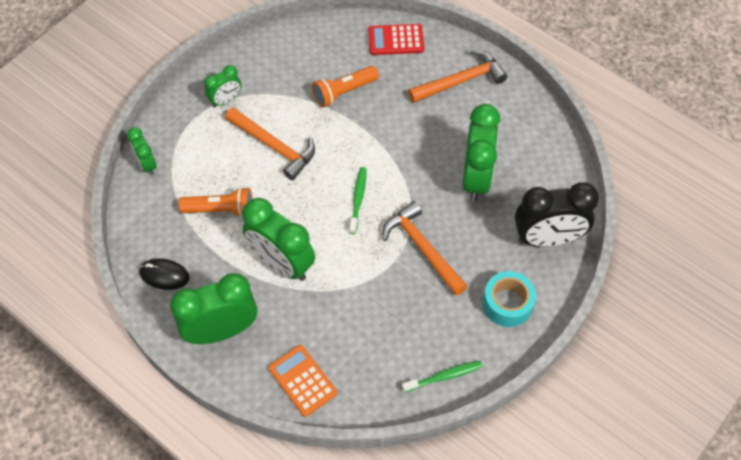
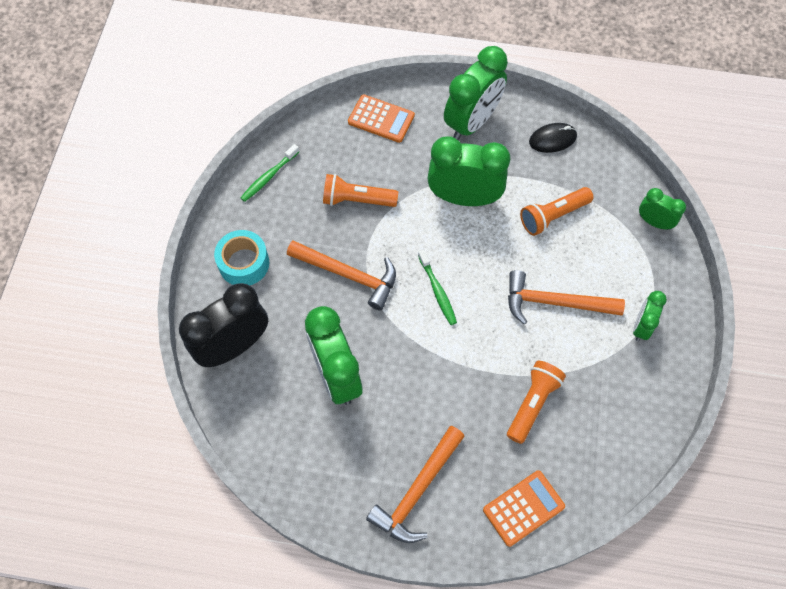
camera: 150 degrees right, 5 degrees up
(376, 310) = (357, 200): none -> orange flashlight
(396, 40) = (523, 508): red calculator -> orange calculator

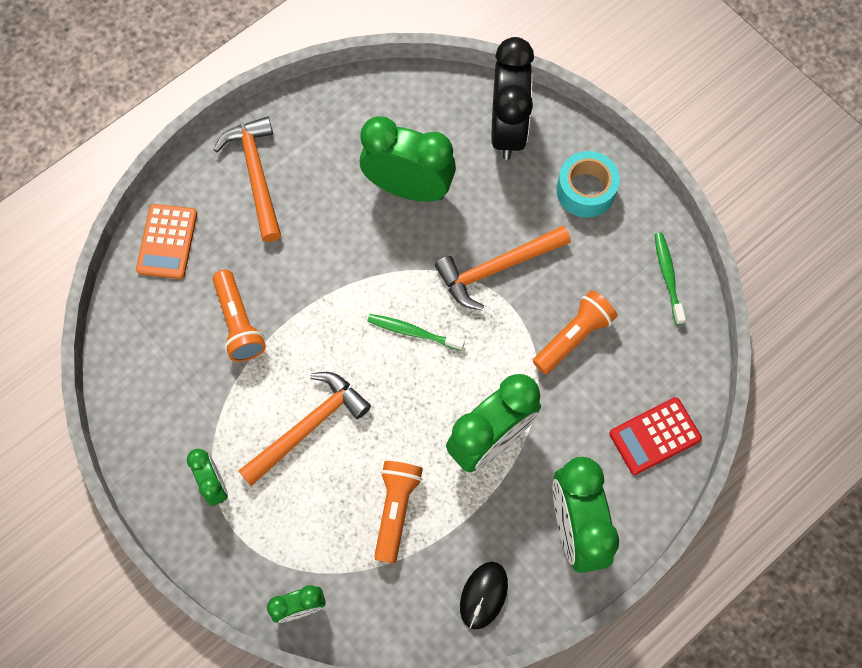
camera: 130 degrees right, 5 degrees up
(381, 119) = (654, 436): orange calculator -> red calculator

